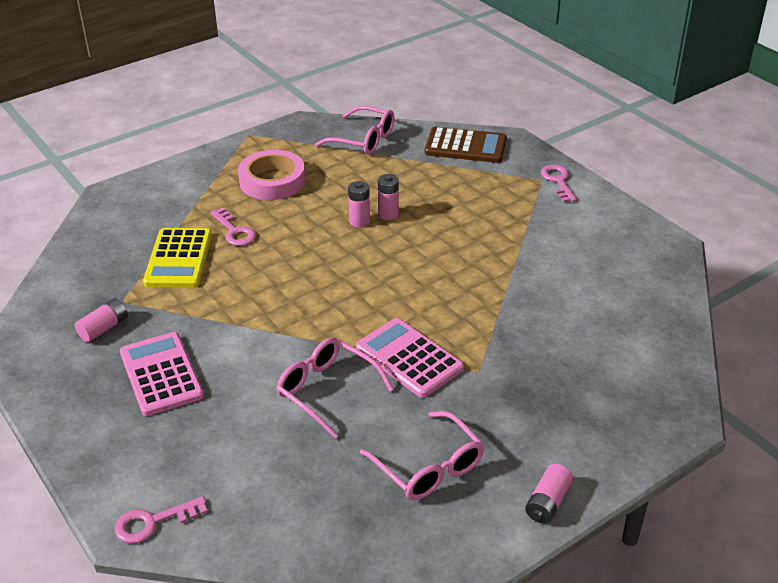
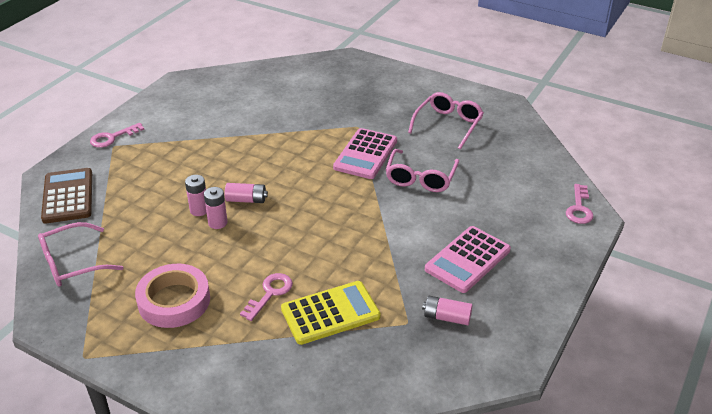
camera: 115 degrees left, 0 degrees up
(153, 522) = (579, 208): pink key -> pink key turned 60 degrees clockwise
(363, 140) = (72, 263): pink glasses -> pink glasses turned 120 degrees counterclockwise
(547, 502) = (438, 85): pink battery -> pink battery (246, 200)

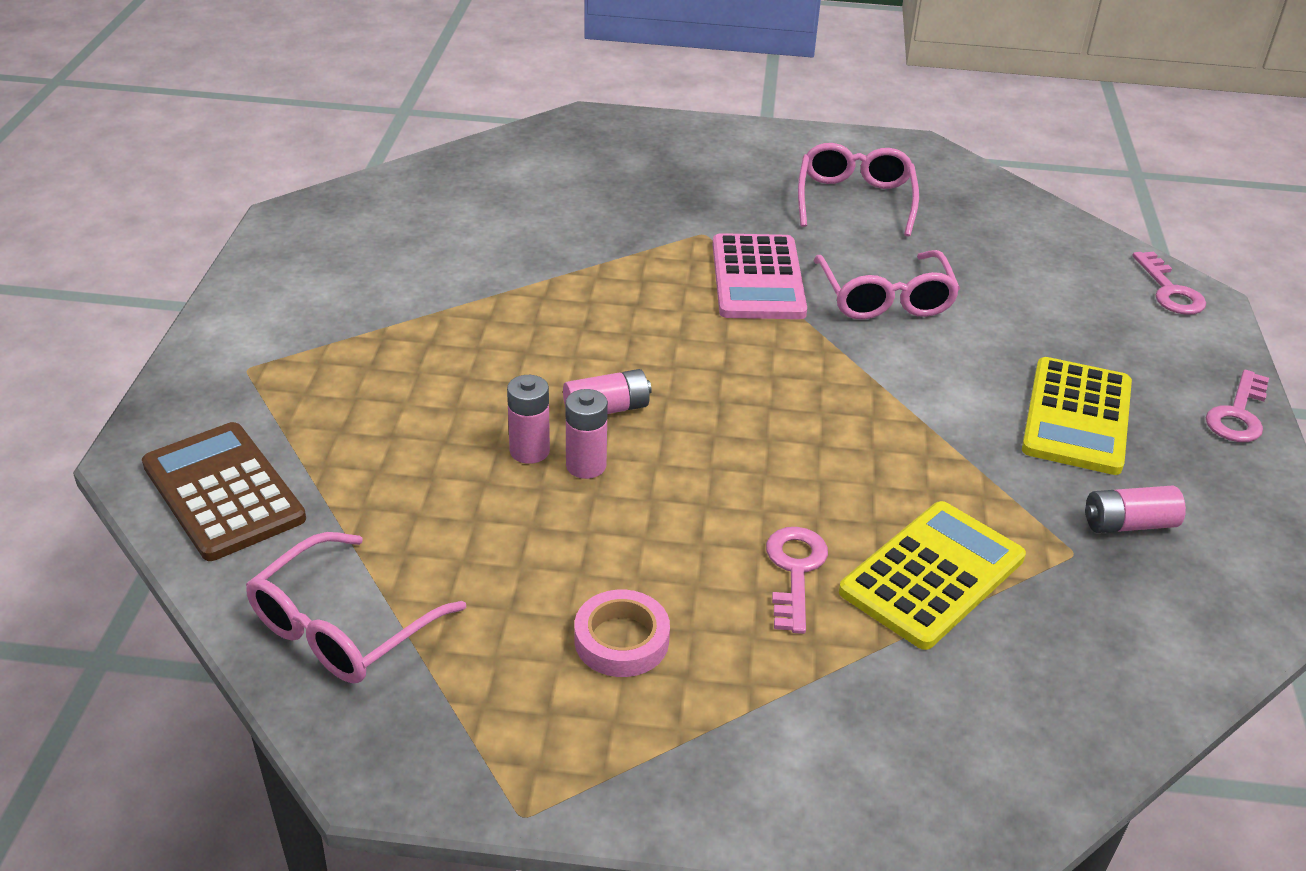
camera: 25 degrees left, 0 degrees up
(112, 138) = (232, 353): pink key -> pink key (1238, 414)
(174, 301) = (621, 640): pink tape -> pink tape, size x0.61
(467, 260) = (1077, 417): pink calculator -> yellow calculator

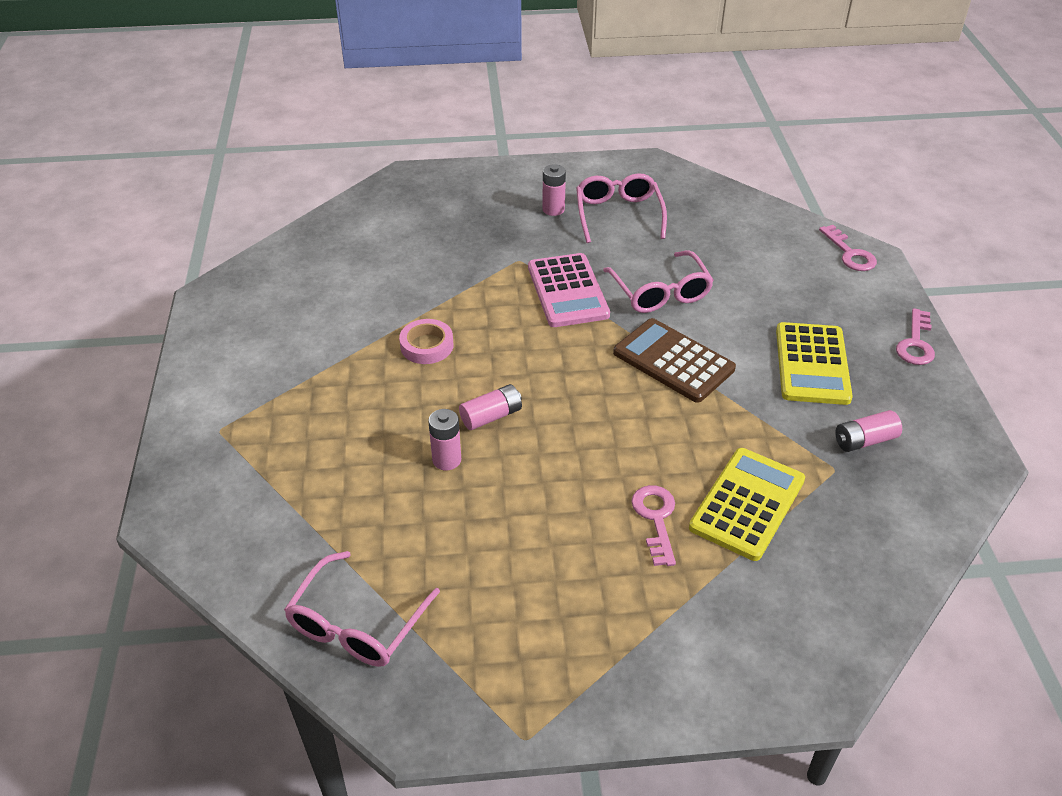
camera: 10 degrees left, 5 degrees up
(223, 492) = (235, 534): brown calculator -> brown calculator (673, 361)
(586, 466) = (490, 464): pink battery -> pink battery (553, 209)
(621, 640) = (553, 594): pink tape -> pink tape (427, 346)

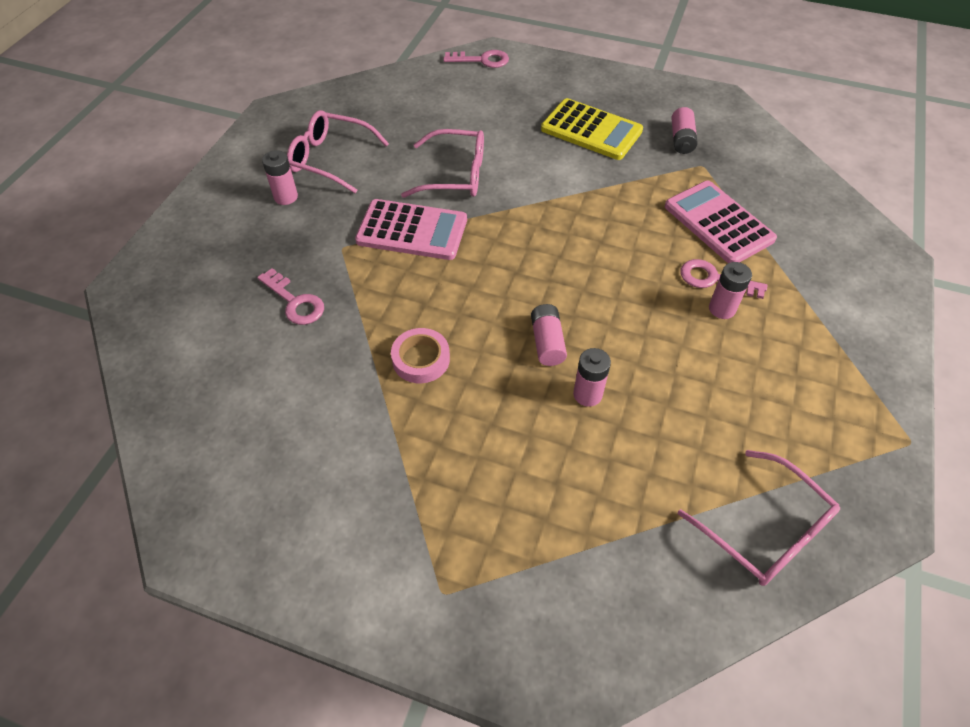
camera: 65 degrees left, 10 degrees up
(616, 534) = (722, 309): none -> pink battery
(673, 361) = (544, 200): brown calculator -> none
(747, 504) = (718, 223): yellow calculator -> pink calculator
(916, 343) = (598, 74): pink key -> pink key (295, 302)

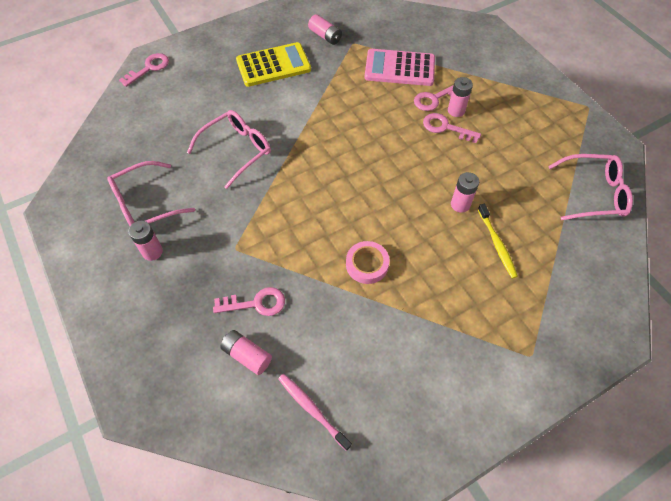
camera: 50 degrees left, 5 degrees up
(213, 420) = (312, 409): none -> pink toothbrush
(412, 230) = (260, 203): pink calculator -> none
(547, 342) = (410, 197): pink battery -> pink battery (247, 355)
(568, 464) = (497, 244): none -> yellow toothbrush
(684, 315) = (446, 128): none -> pink key

